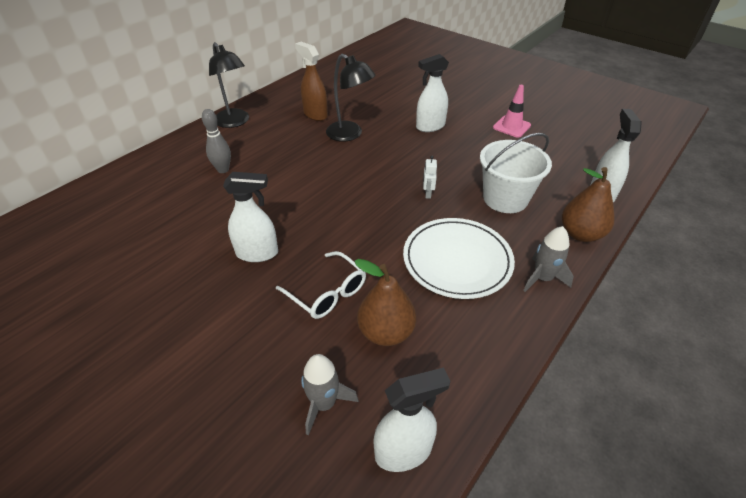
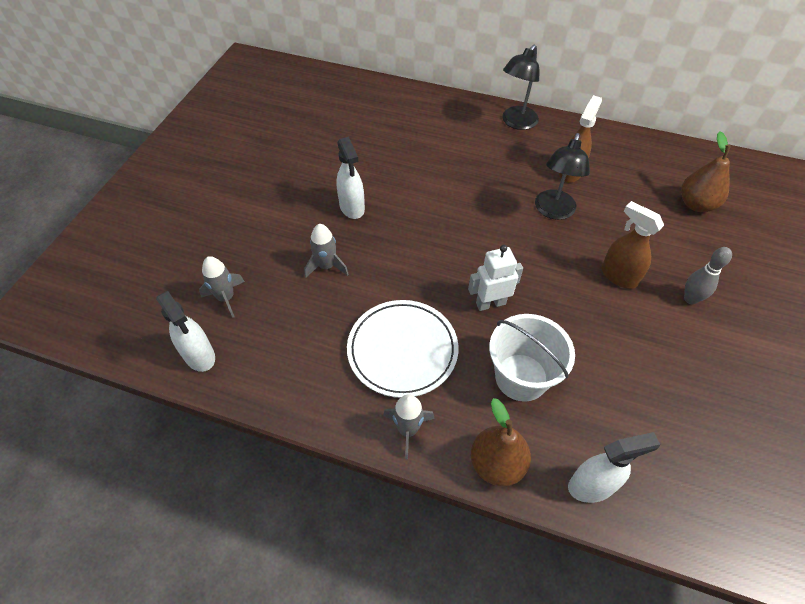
camera: 70 degrees right, 10 degrees up
(223, 170) = (442, 145): grey bowling pin -> grey bowling pin (690, 299)
(327, 293) = (326, 266): white glasses -> grey rocket
(386, 332) = (299, 317): brown pear -> brown pear (696, 204)
(427, 194) = (490, 303): white robot -> white robot, size x1.77
(430, 126) = (618, 276): white spray bottle -> brown spray bottle
(511, 126) = (681, 362): pink traffic cone -> none

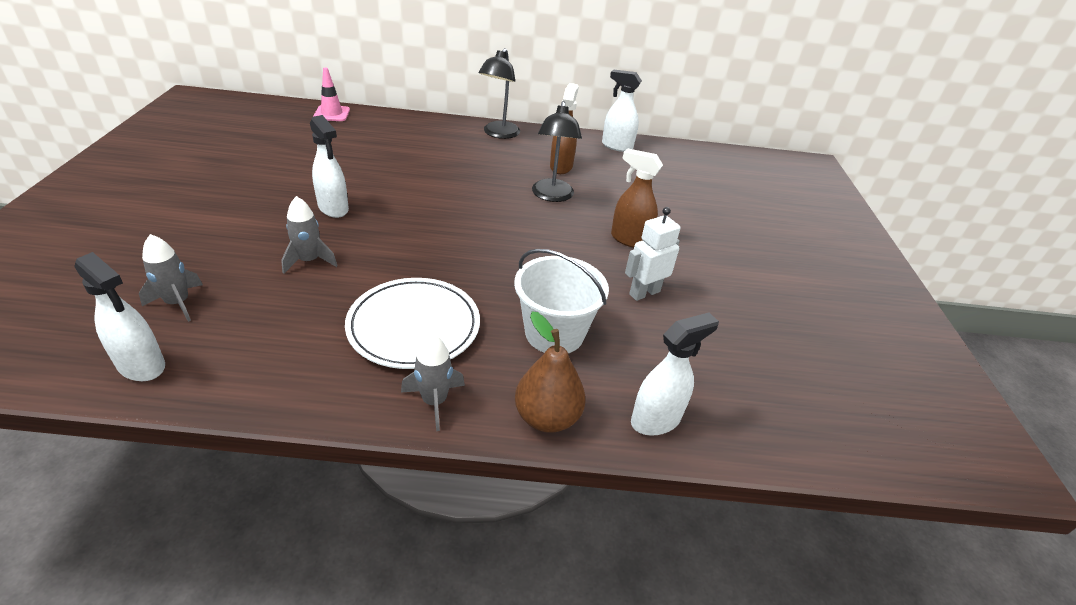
camera: 20 degrees left, 15 degrees down
(363, 87) = (332, 114): none -> pink traffic cone
(490, 303) = (506, 274): white robot -> white robot (644, 293)
(636, 148) = (616, 146): none -> white spray bottle
(690, 299) = (701, 250): grey bowling pin -> none
(696, 204) = (682, 182): brown pear -> none

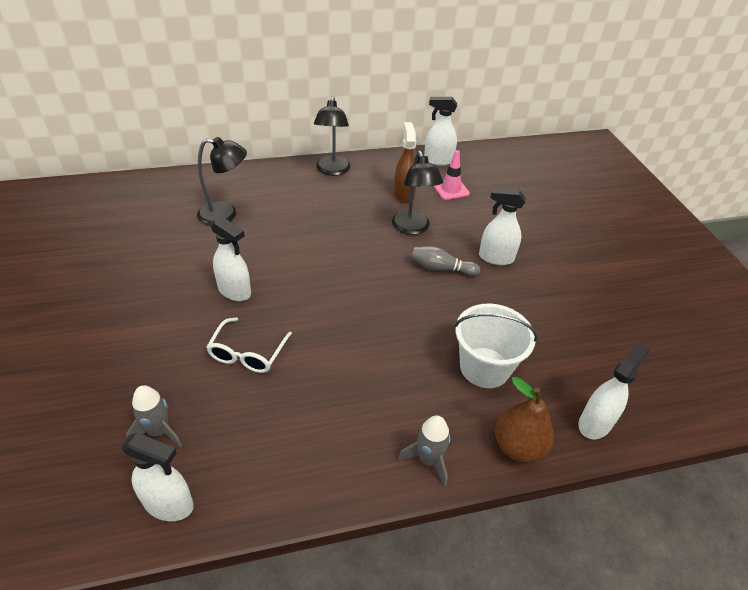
camera: 15 degrees left, 5 degrees up
(309, 261) = (247, 353): grey rocket -> white glasses
(332, 114) = (168, 183): pink traffic cone -> pink traffic cone (450, 189)
(368, 147) = (225, 214): none -> black lamp
(414, 326) = (373, 394): white plate -> none
(561, 236) = (441, 268): none -> grey bowling pin
(629, 239) = (495, 258): brown spray bottle -> white spray bottle
(644, 293) = (531, 308): white robot -> none

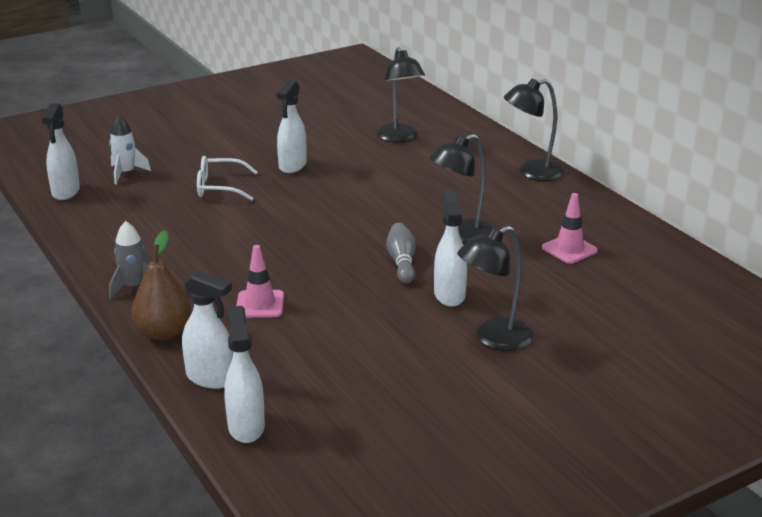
camera: 75 degrees right, 15 degrees down
(159, 431) = (126, 173): grey rocket -> white rocket
(404, 194) = (526, 221): brown spray bottle -> none
(438, 160) = (629, 232): white spray bottle -> white spray bottle (246, 427)
(484, 367) = (260, 304): white bucket -> pink traffic cone
(556, 254) = (494, 339): none -> black lamp

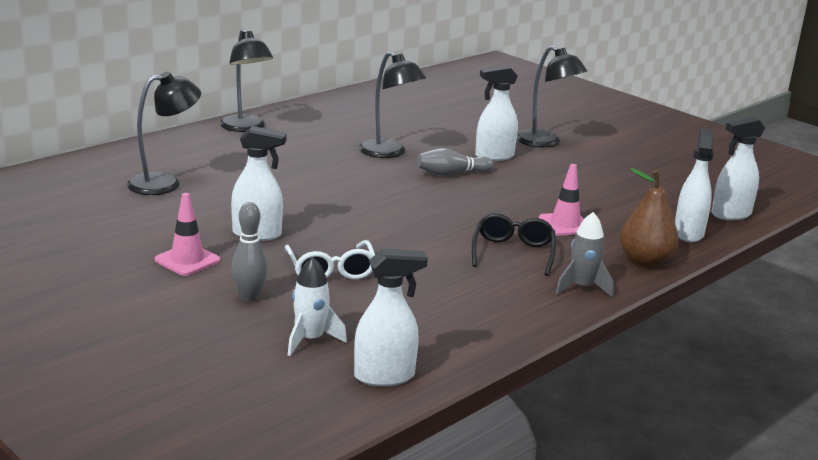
camera: 105 degrees left, 5 degrees down
(194, 158) = (249, 297): none -> grey bowling pin
(214, 266) = (513, 252): none -> black glasses
(569, 249) = (393, 119): pink traffic cone -> pink traffic cone (187, 260)

